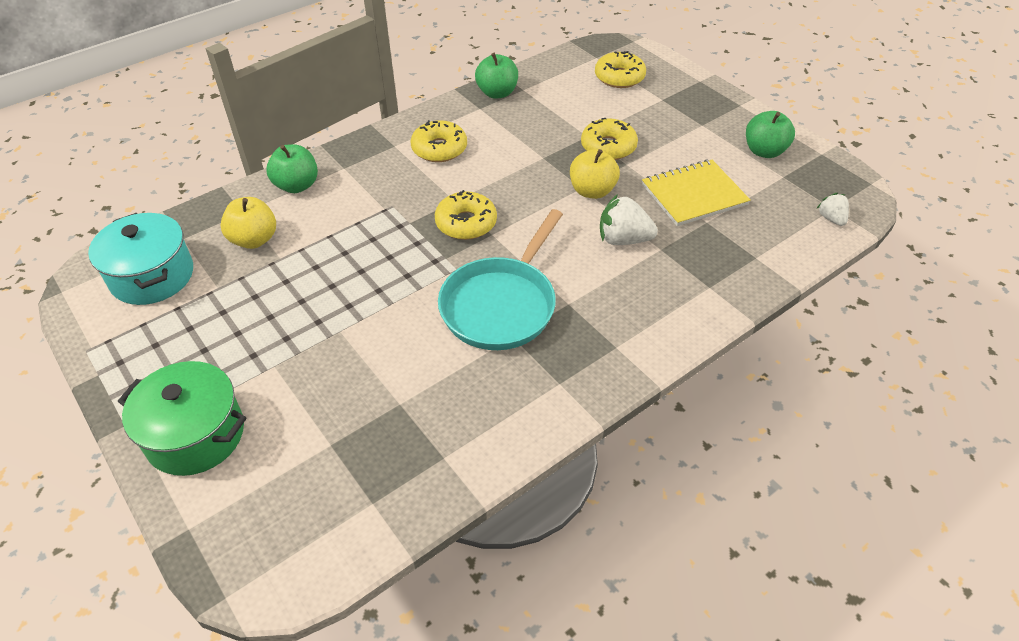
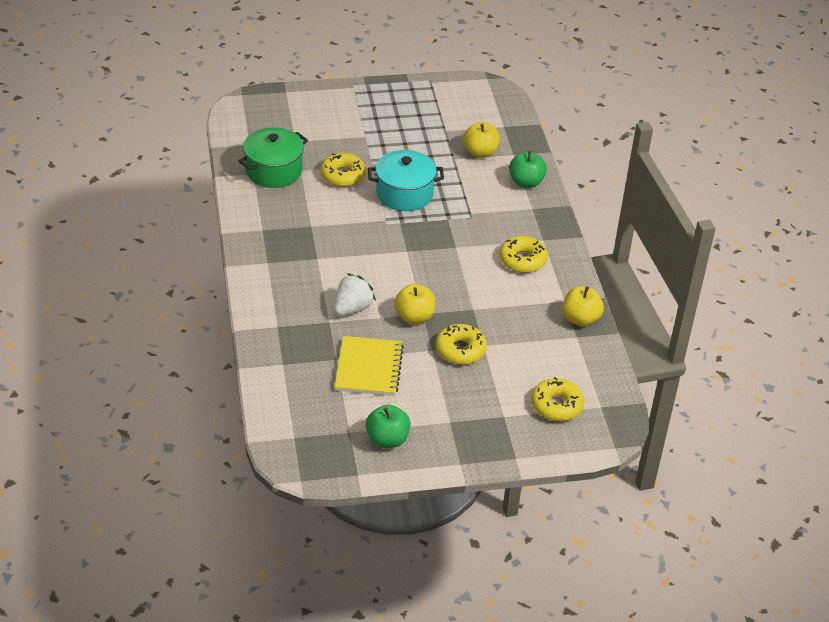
camera: 115 degrees right, 5 degrees down
(152, 276) = (475, 110): turquoise pot -> turquoise pot (404, 194)
(195, 435) = (339, 103): green pot -> green pot (274, 171)
(466, 223) = (427, 243): yellow donut -> yellow donut (343, 175)
(497, 93) = (580, 319): green apple -> yellow apple
(501, 304) = (340, 231): turquoise pan -> none
(831, 219) = (284, 428): white strawberry -> none

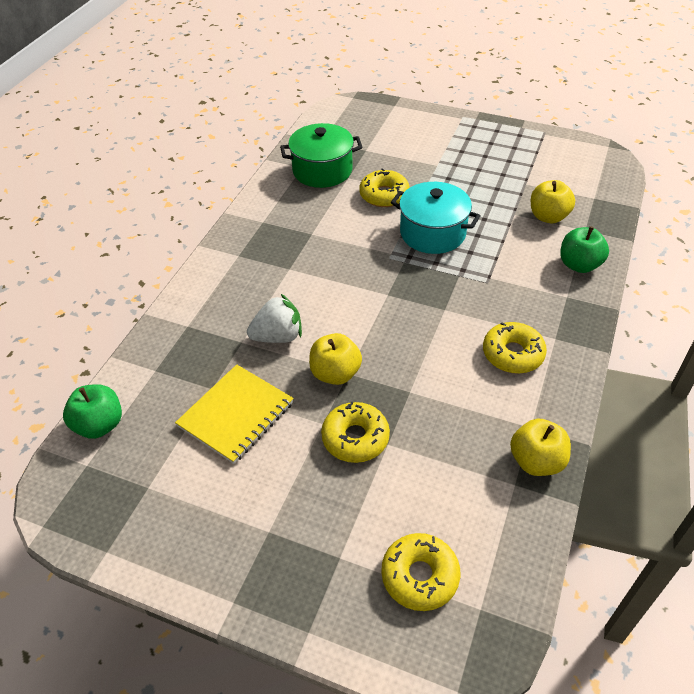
camera: 35 degrees right, 5 degrees up
(387, 439) = (178, 519): green apple -> green apple (99, 425)

